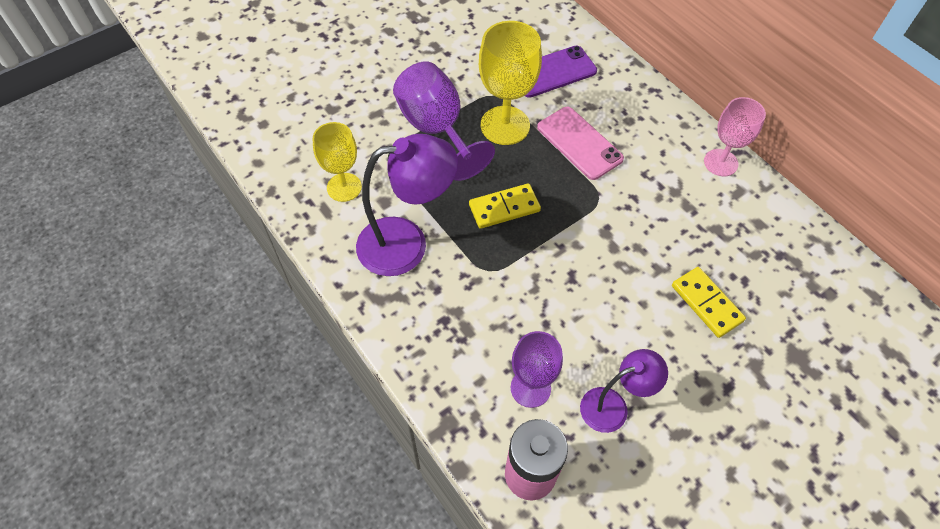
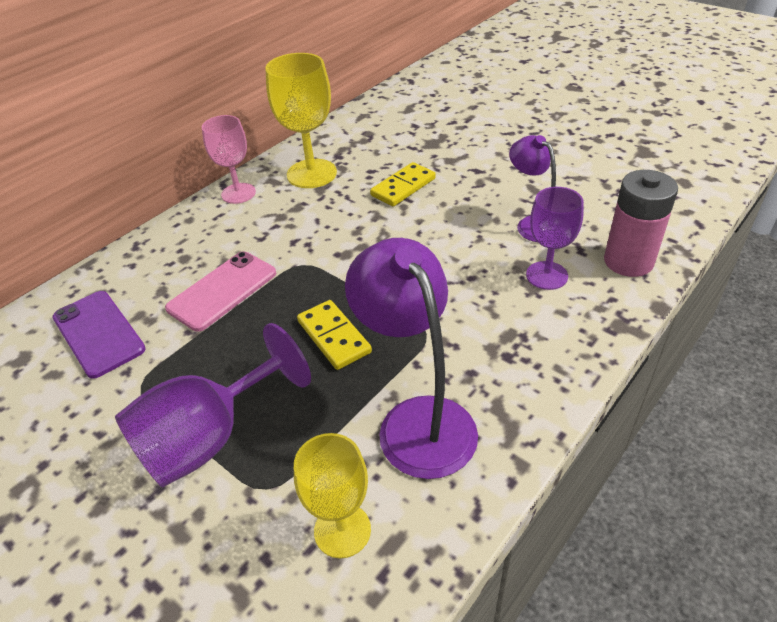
camera: 100 degrees left, 15 degrees down
(505, 125) = (198, 363): yellow goblet -> yellow goblet (311, 174)

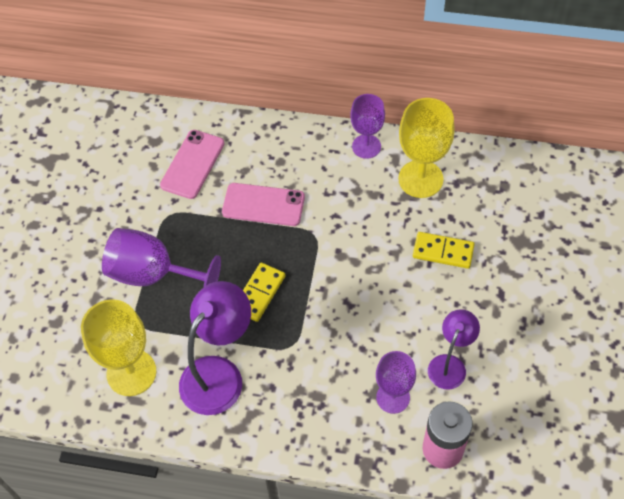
camera: 60 degrees right, 15 degrees up
(98, 333) = (193, 164): purple phone -> pink phone
(238, 193) = (366, 146): pink goblet -> purple goblet
(342, 530) = (131, 372): yellow goblet -> yellow goblet, size x1.51

